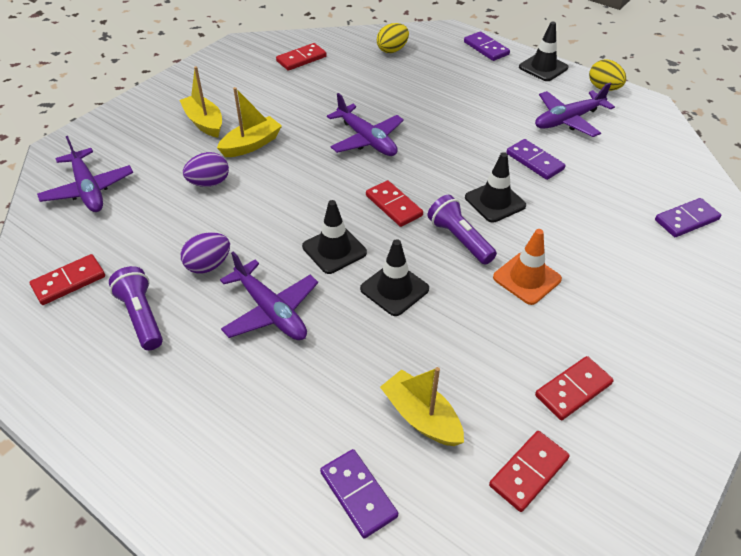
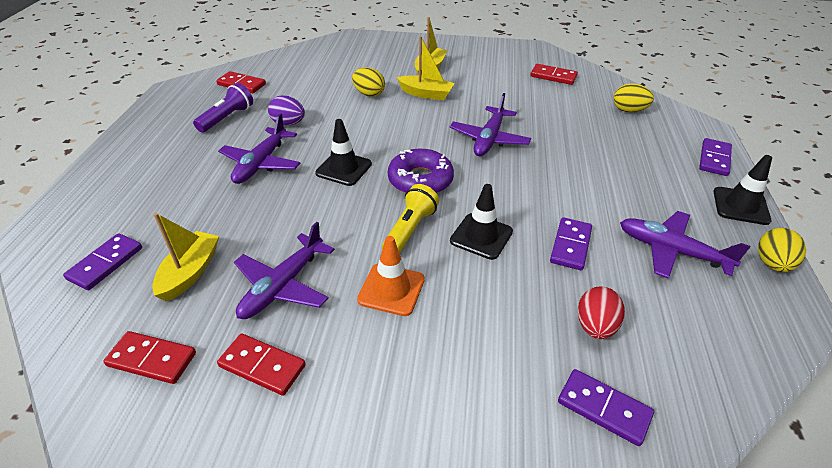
camera: 60 degrees right, 5 degrees down
(88, 189) = (325, 59): purple plane -> purple plane (283, 285)
(209, 183) = (369, 94): purple egg -> yellow egg
(394, 205) = (420, 180): red domino -> purple donut
(394, 289) = (321, 213): black traffic cone -> none
(459, 239) = (410, 230): purple flashlight -> yellow flashlight
(619, 189) = (595, 326): none -> red egg

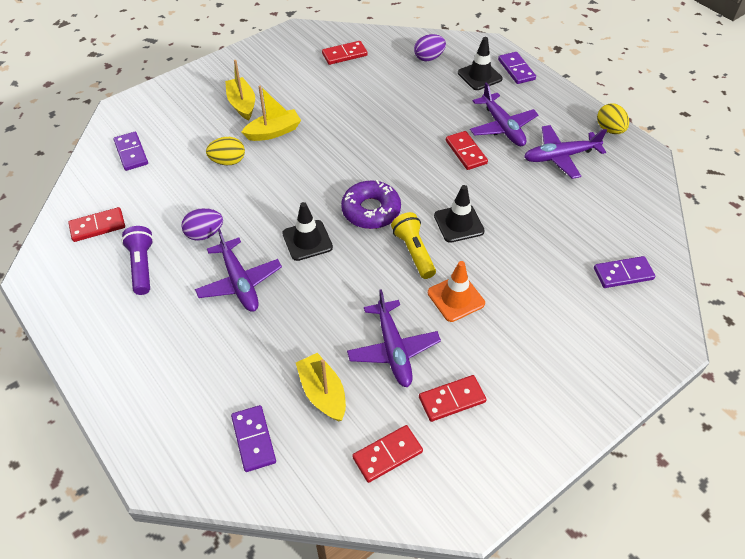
camera: 45 degrees left, 10 degrees up
(489, 139) = (371, 144): purple plane -> purple plane (502, 127)
(568, 190) = (466, 152): none -> red domino
(570, 245) = (511, 192): purple domino -> purple domino (131, 153)
(595, 326) = (575, 233): red egg -> none
(628, 110) = (429, 58): yellow egg -> purple egg
(740, 206) = (561, 98): black traffic cone -> black traffic cone (479, 76)

